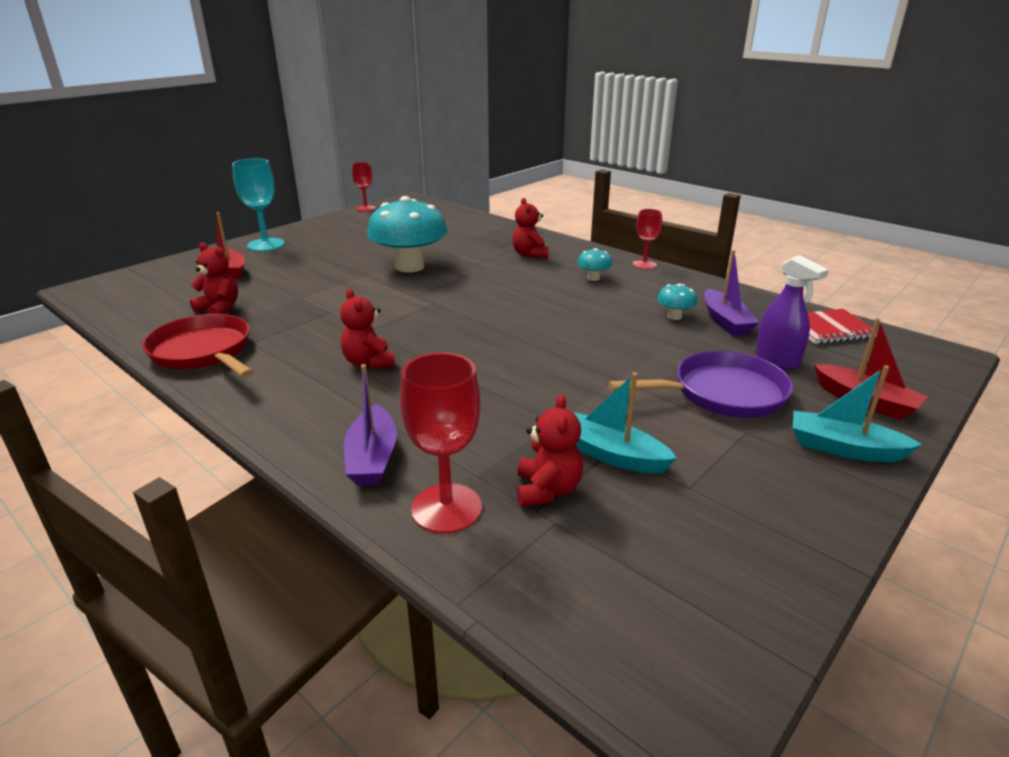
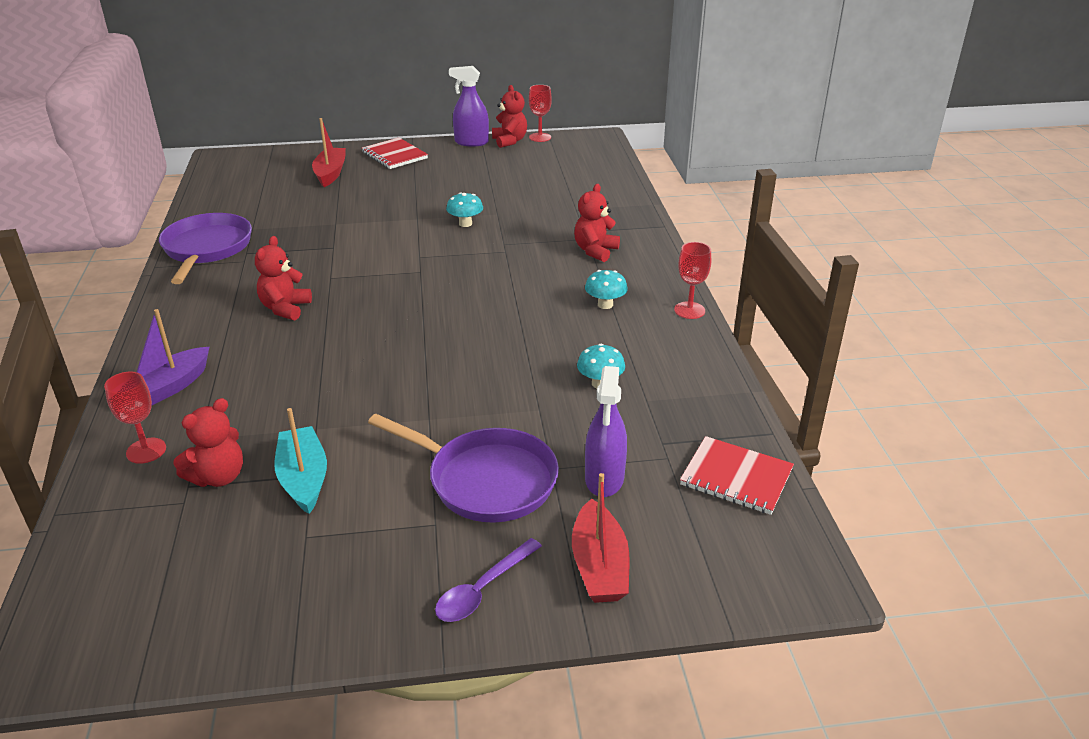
camera: 40 degrees right, 5 degrees up
(204, 352) = (206, 249): red pan -> purple pan
(219, 309) = (270, 212): red teddy bear -> red teddy bear (509, 141)
(266, 245) = (394, 155): turquoise goblet -> red notebook
(317, 223) = (471, 142): none -> purple spray bottle
(410, 267) = (465, 223): turquoise mushroom -> turquoise mushroom, size x0.43
(446, 508) = (146, 451): red goblet -> red goblet, size x0.62
(725, 321) = (640, 413): purple boat -> none
(844, 448) = (483, 589): turquoise boat -> purple spoon

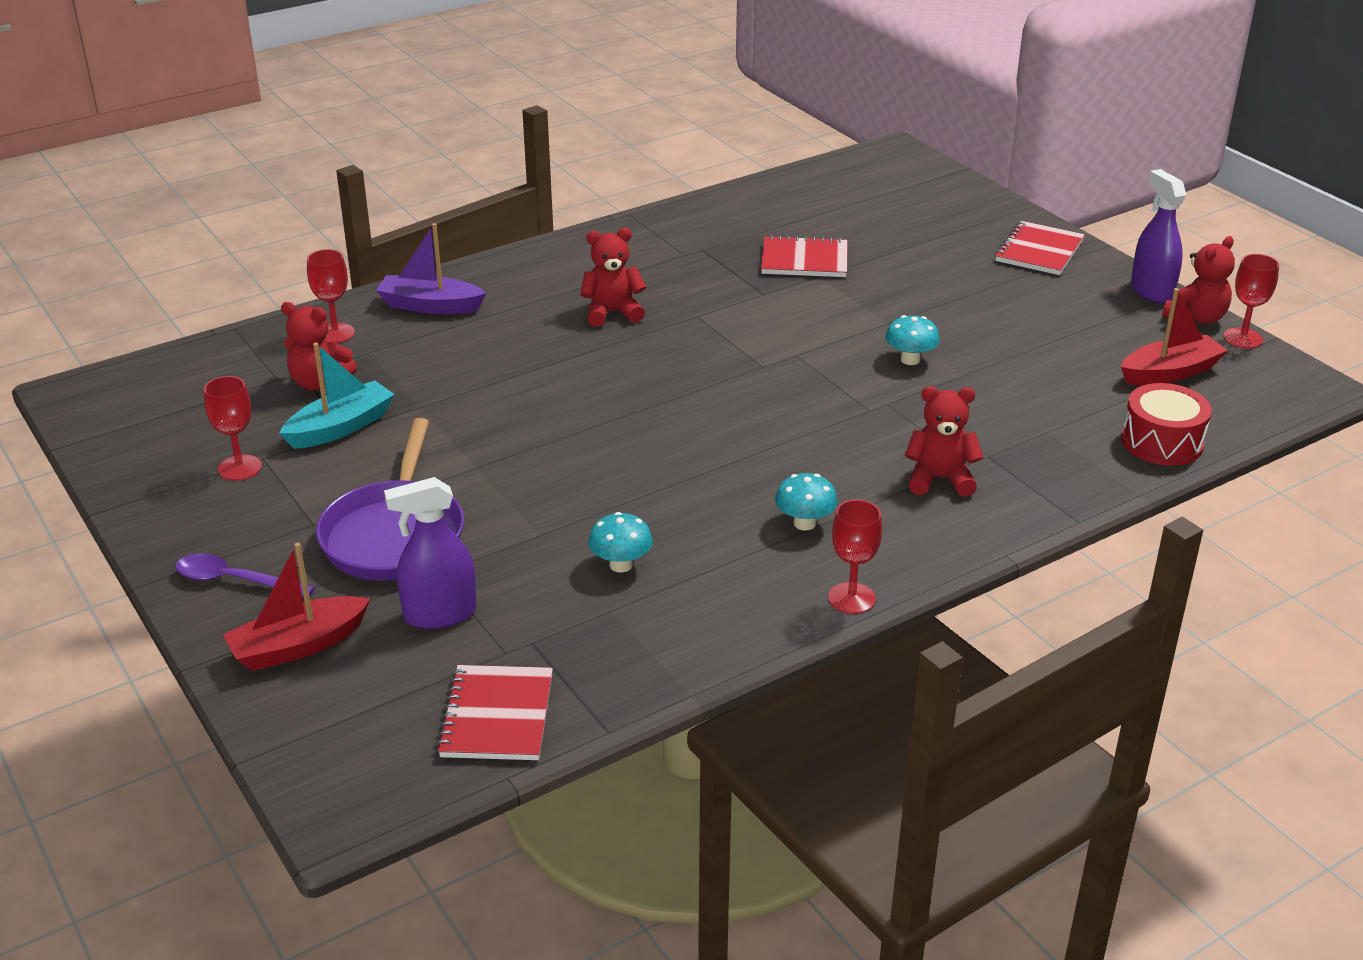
camera: 65 degrees right, 0 degrees up
(206, 249) = (688, 226): purple pan -> none
(308, 554) = (240, 468): none -> red goblet
(310, 222) = (804, 260): none -> red notebook
(330, 173) = (937, 228): red boat -> red boat (1169, 373)
(612, 184) = (1162, 442): none -> red drum

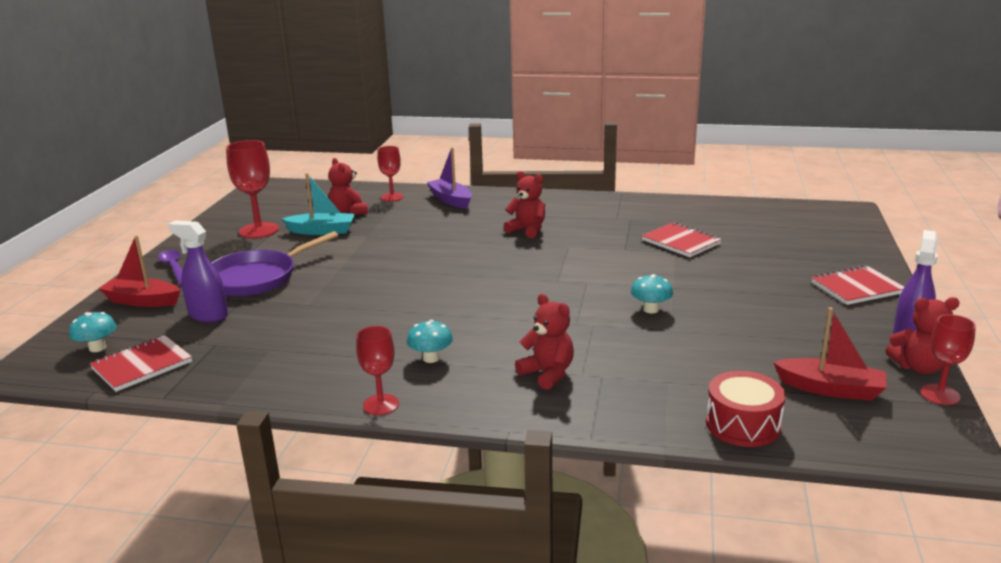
camera: 45 degrees right, 10 degrees down
(240, 468) = (259, 230): red goblet -> red goblet, size x1.61
(621, 565) = (312, 333): turquoise mushroom -> turquoise mushroom (97, 348)

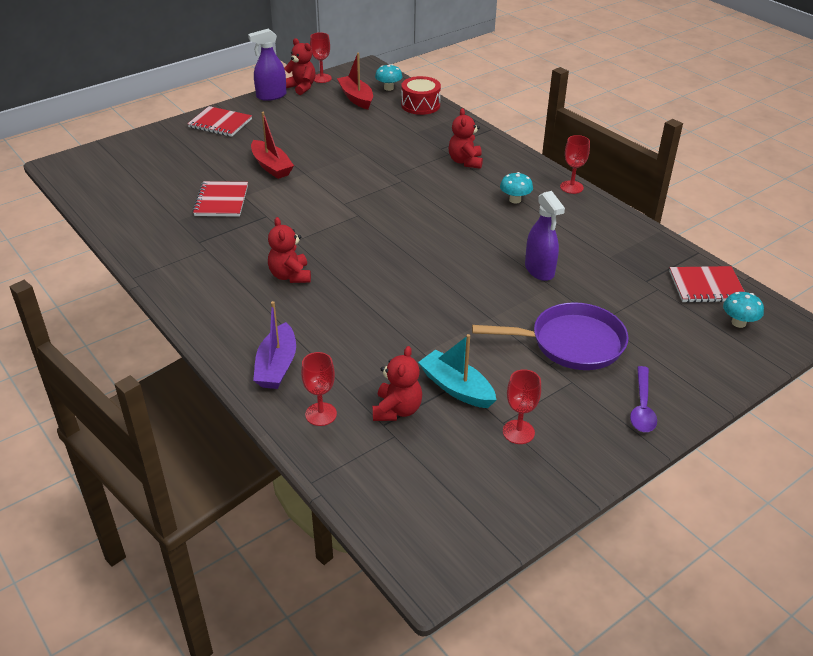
camera: 140 degrees left, 15 degrees up
(142, 301) = (688, 366): red boat -> red boat (271, 166)
(208, 315) = (637, 315): purple spray bottle -> purple spray bottle (539, 270)
(259, 230) = (518, 432): red goblet -> red goblet, size x0.62
(650, 309) = (347, 167): turquoise mushroom -> turquoise mushroom (388, 88)

